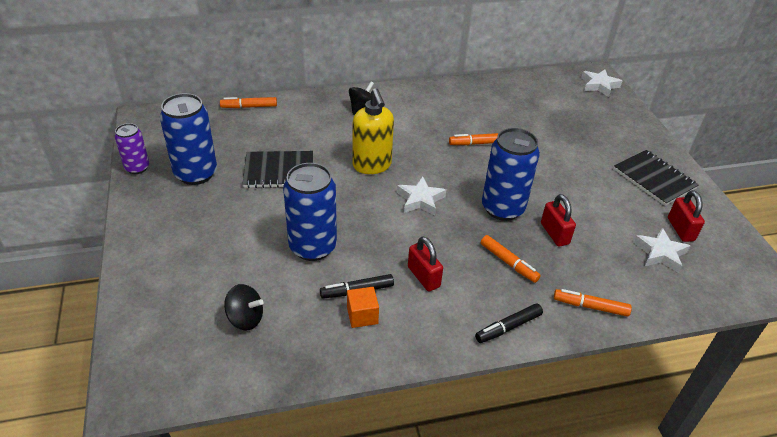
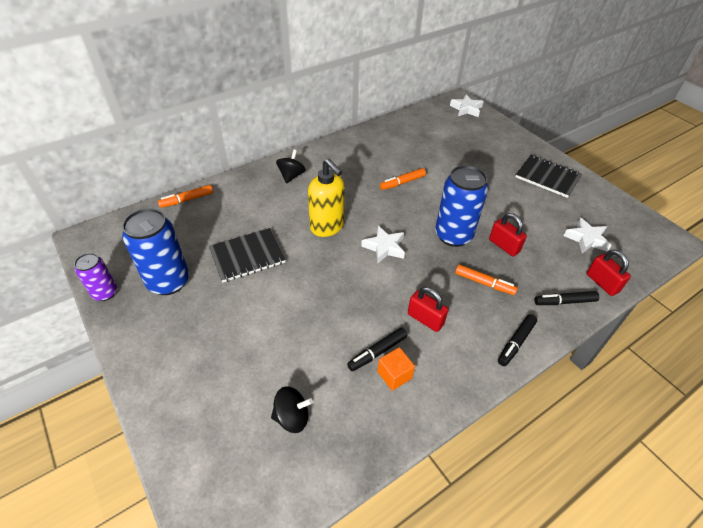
camera: 20 degrees left, 5 degrees up
(312, 247) = (316, 322): blue can -> none
(590, 306) = (564, 302): orange marker -> black marker
(680, 229) = (588, 214): red padlock -> red padlock (602, 283)

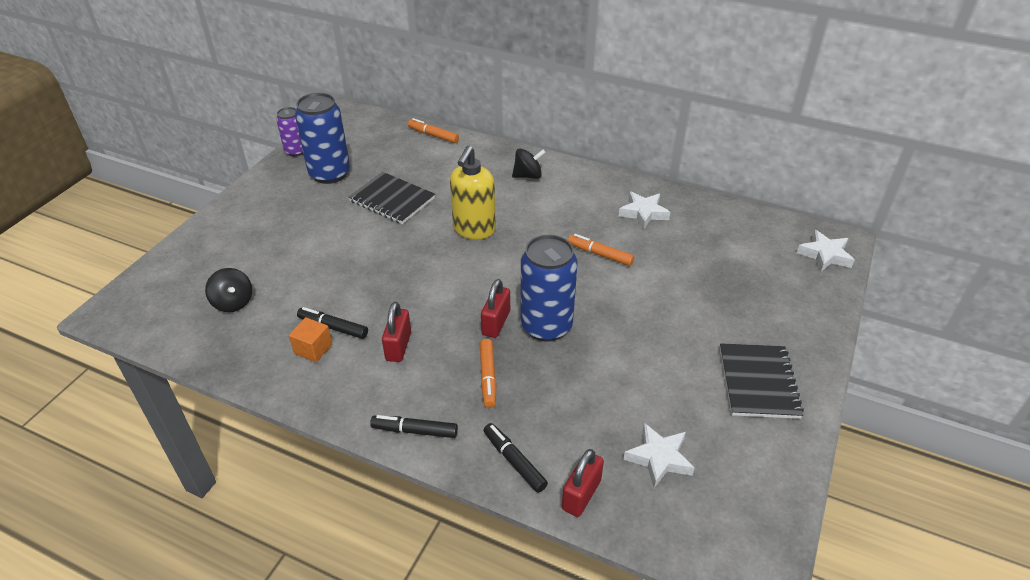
camera: 60 degrees right, 5 degrees down
(384, 247) = (479, 280): white star -> white star (643, 213)
(504, 246) = (568, 376): red padlock -> red padlock (496, 323)

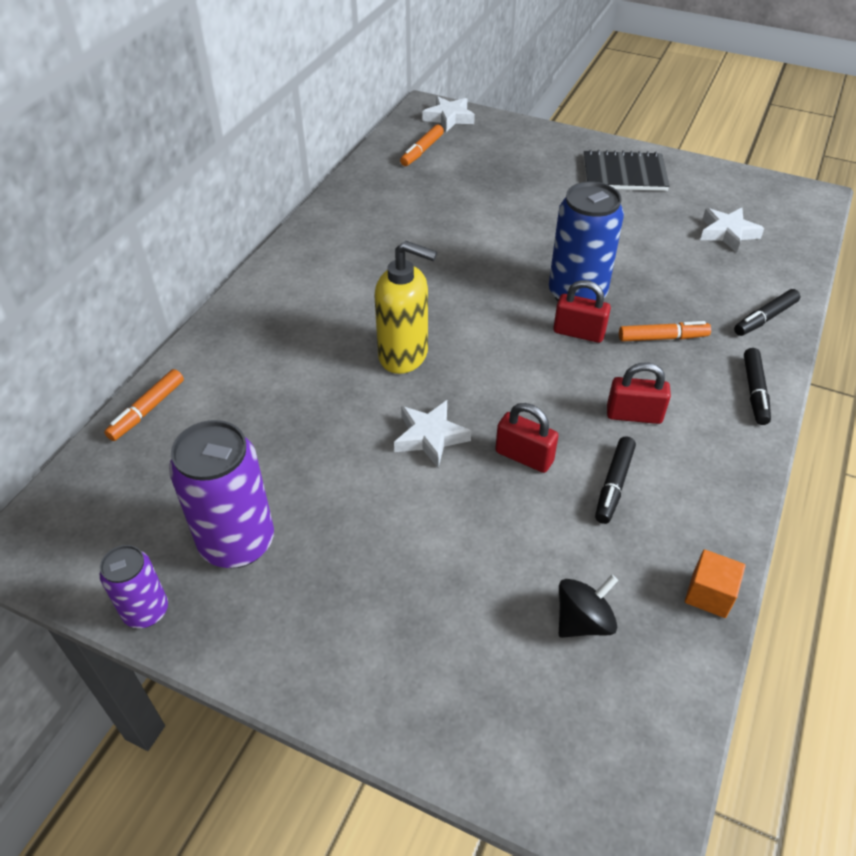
camera: 90 degrees left, 5 degrees up
(313, 349) = (657, 501): orange cube -> orange cube (709, 594)
(329, 174) = (237, 542): blue can -> purple can
(392, 200) = (325, 448): black notebook -> none
(528, 176) = (284, 305): black spinning top -> none
(581, 495) = (784, 278): red padlock -> red padlock (524, 456)
(600, 254) = (452, 251): orange marker -> orange marker (422, 151)
(643, 213) = (376, 216): white star -> white star (430, 437)

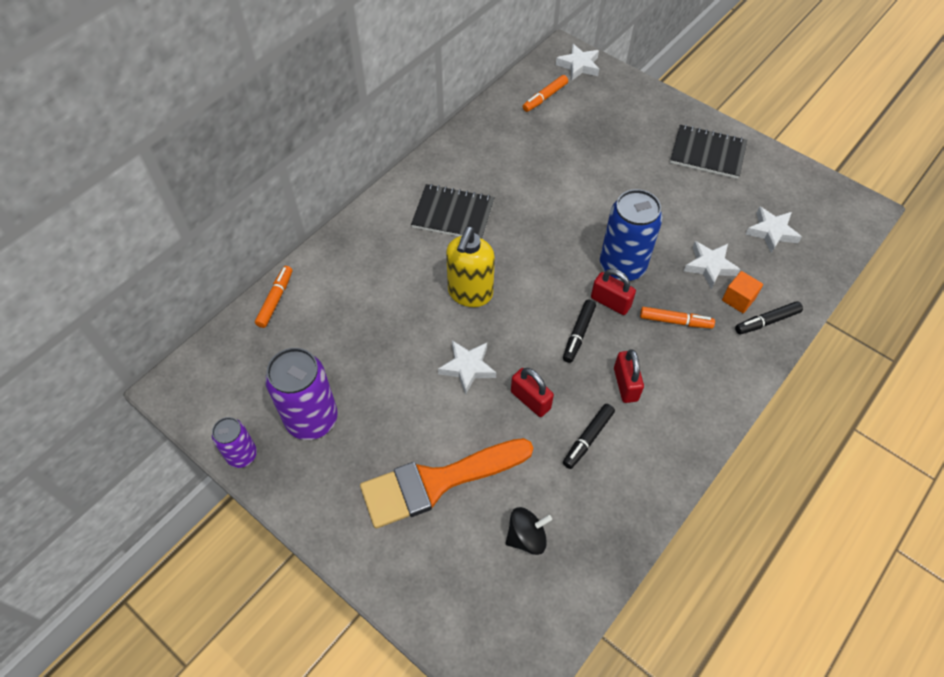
camera: 15 degrees right, 10 degrees up
(147, 410) = (275, 300): orange marker -> orange marker turned 150 degrees clockwise
(354, 277) = (453, 214): none -> black notebook
(404, 355) = (470, 293): yellow soap dispenser -> yellow soap dispenser turned 75 degrees clockwise
(437, 581) = (436, 482): none -> orange brush
(634, 415) = (625, 384): red padlock -> red padlock turned 60 degrees clockwise
(676, 277) = (710, 266): none -> white star
(709, 594) = (623, 540): orange cube -> orange cube (738, 299)
(754, 391) = (728, 386): black marker -> black marker (578, 334)

